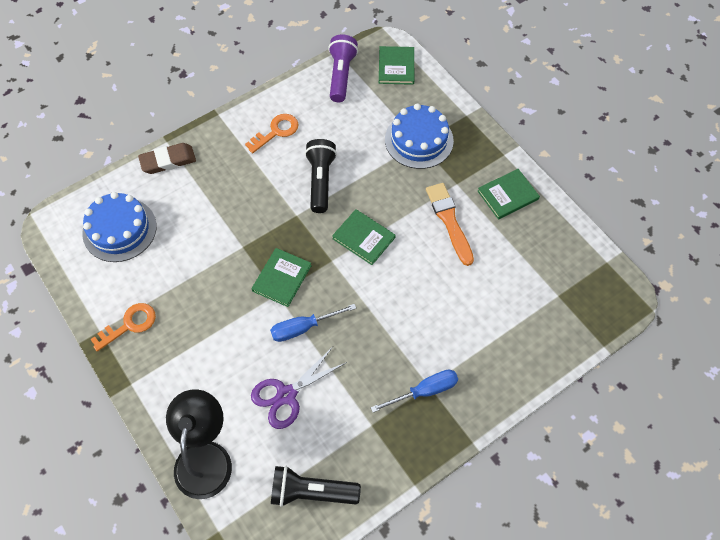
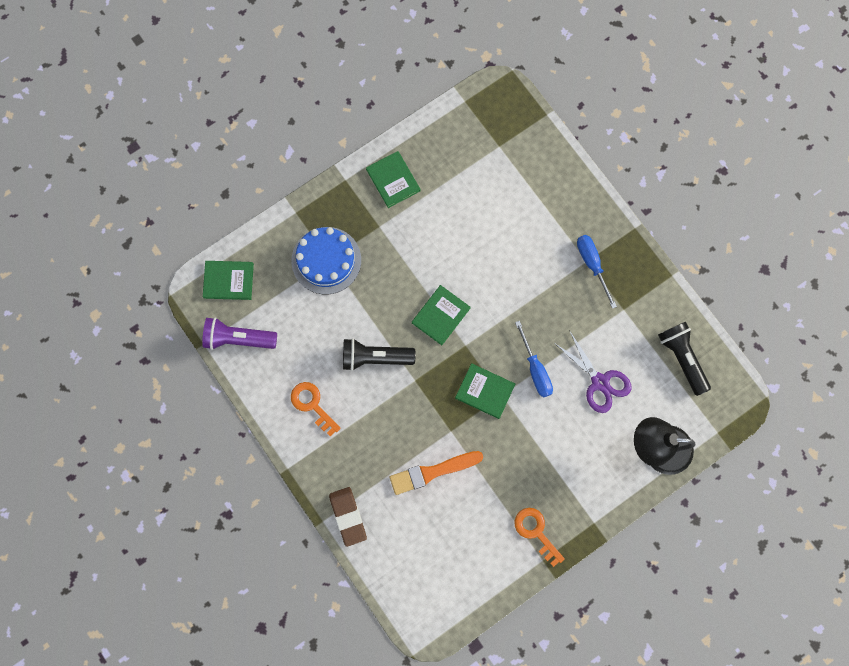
camera: 90 degrees left, 15 degrees up
(119, 229) = (432, 557): blue cake -> none
(311, 492) = (682, 358): black flashlight -> black flashlight turned 150 degrees clockwise
(449, 221) = (421, 235): orange brush -> orange brush (432, 472)

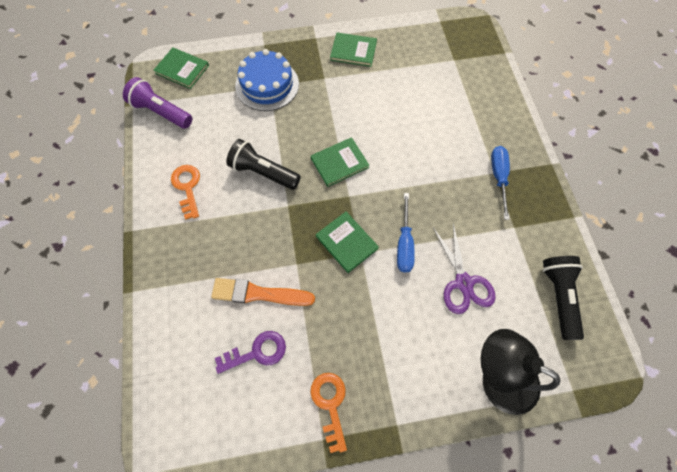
camera: 25 degrees right, 10 degrees down
(348, 516) = (157, 298): brown eraser -> none
(393, 180) = (353, 51): green book -> green book turned 75 degrees counterclockwise
(457, 520) = (257, 352): none -> purple key

